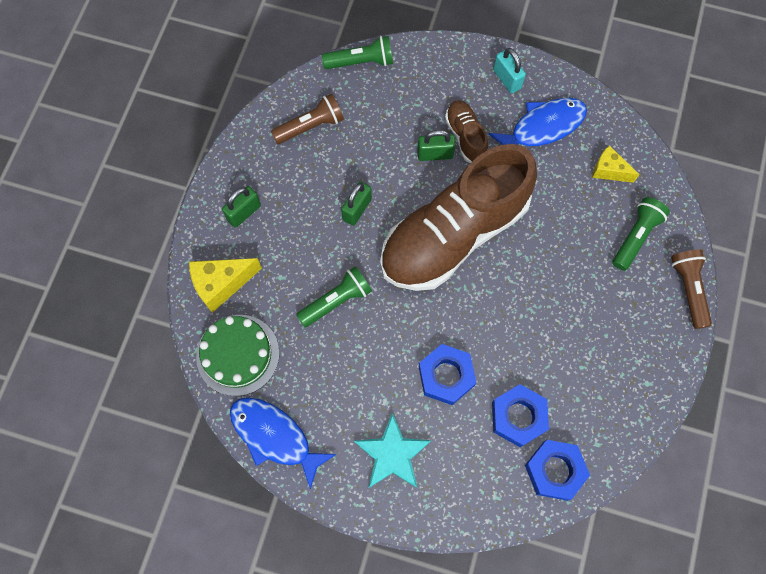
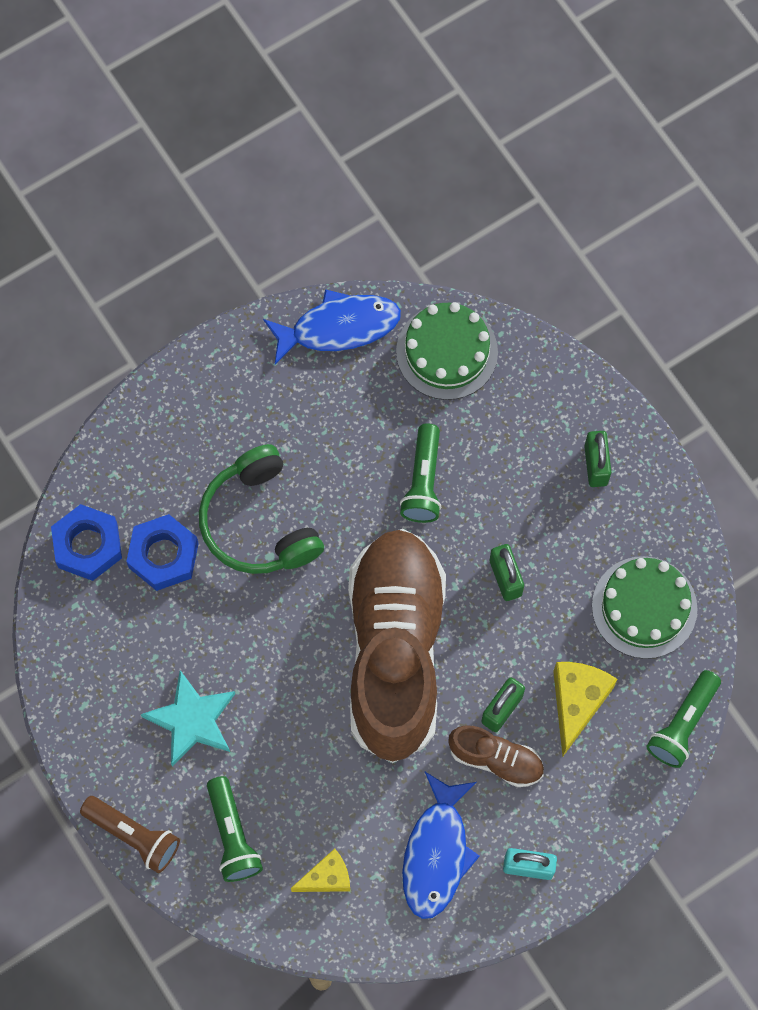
camera: 130 degrees right, 0 degrees up
(221, 284) = (533, 388): yellow cheese -> yellow cheese (577, 703)
(310, 126) = (644, 607): brown flashlight -> green cake
(392, 454) = (231, 416): turquoise star -> turquoise star (191, 720)
(446, 376) = (259, 522): blue nut -> green headphones

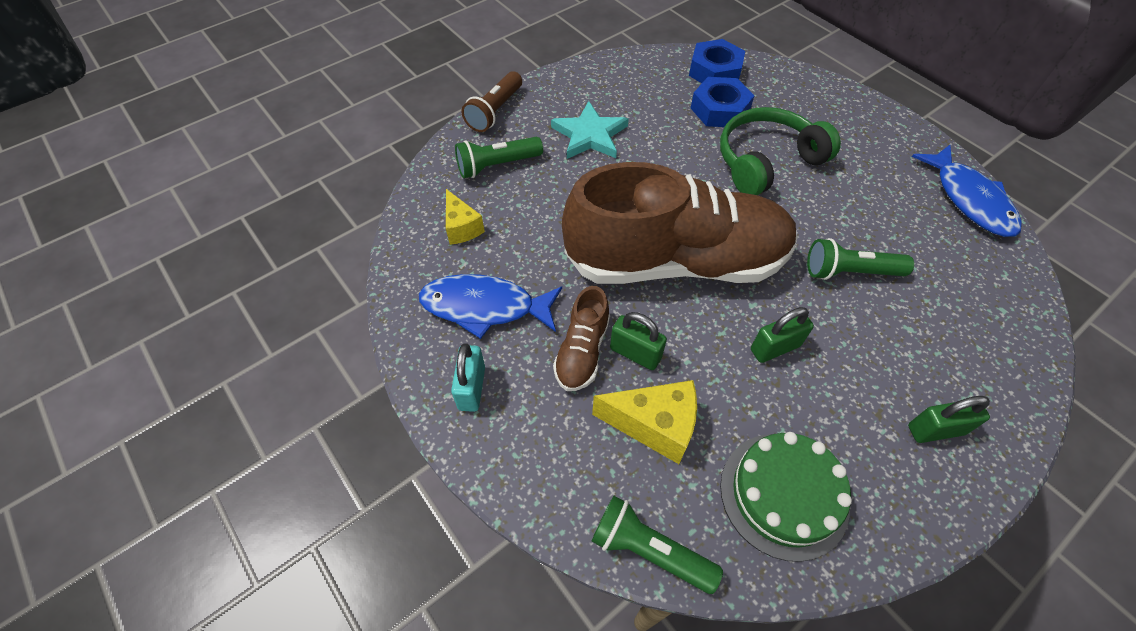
camera: 85 degrees right, 15 degrees down
(447, 352) = (992, 282): green cake -> none

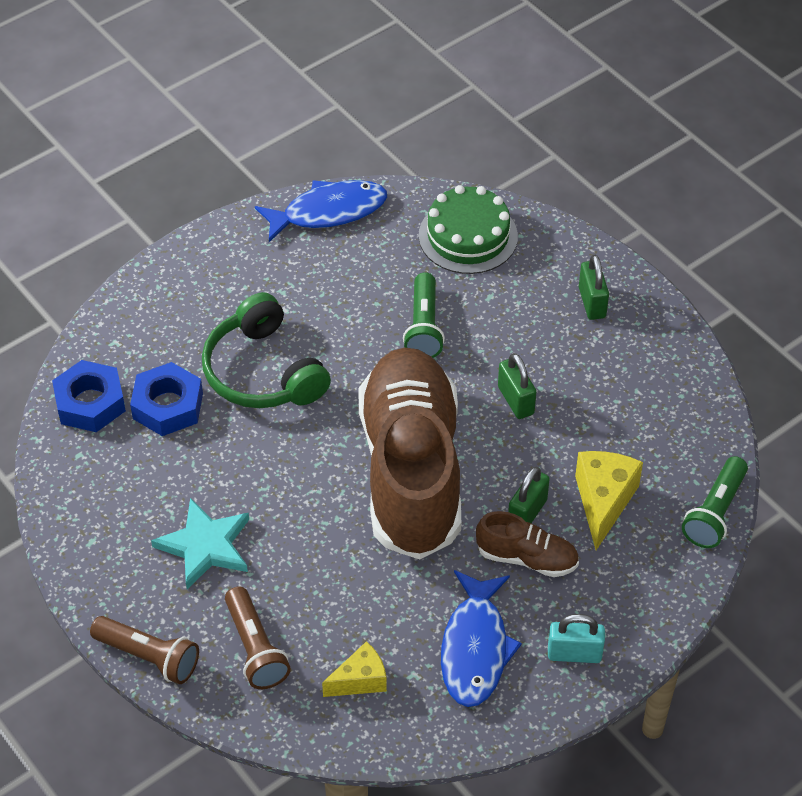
camera: 90 degrees left, 5 degrees down
(497, 166) = (256, 648): green flashlight -> brown flashlight
(783, 494) = (658, 415): green cake -> green cake (468, 236)

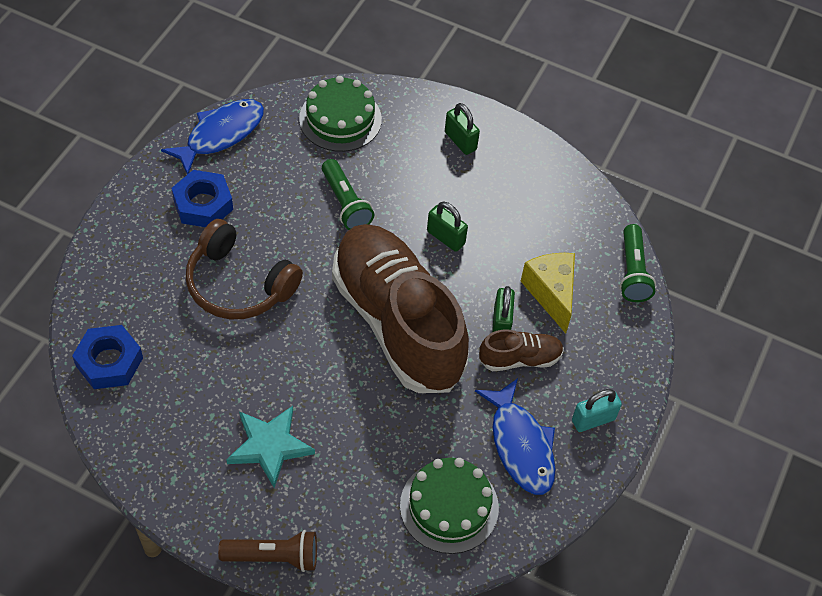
camera: 30 degrees left, 5 degrees up
(168, 406) = (176, 340): blue nut -> blue nut (203, 204)
(256, 648) = (355, 514): brown flashlight -> none
(263, 371) = (239, 284): green headphones -> brown headphones
(360, 680) = (449, 506): yellow cheese -> green cake

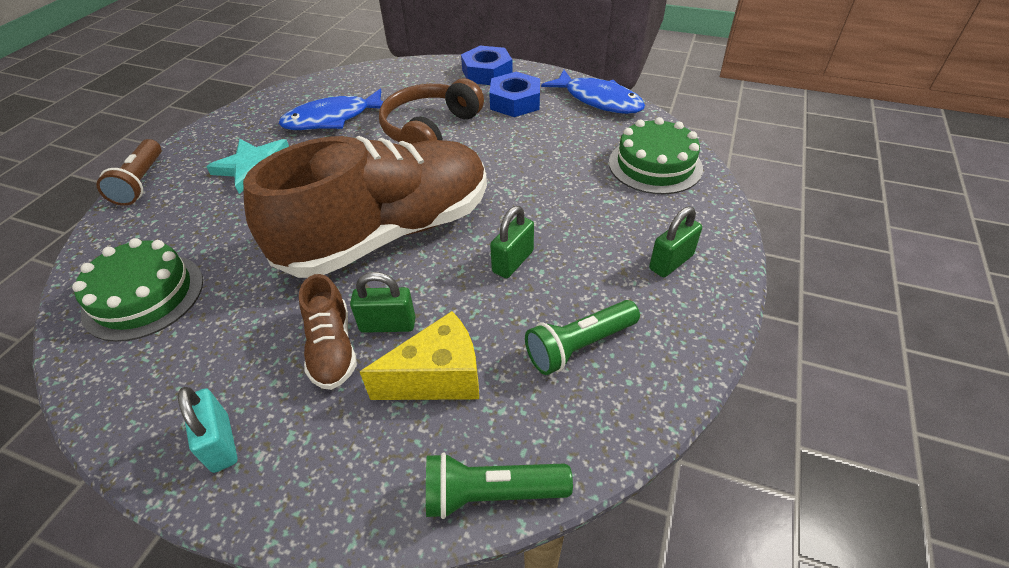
camera: 90 degrees right, 10 degrees down
(109, 362) = (351, 83): blue nut -> blue nut (487, 73)
(346, 203) = (541, 181): green flashlight -> green flashlight (579, 346)
(520, 445) = (203, 357): blue fish -> blue fish (332, 119)

